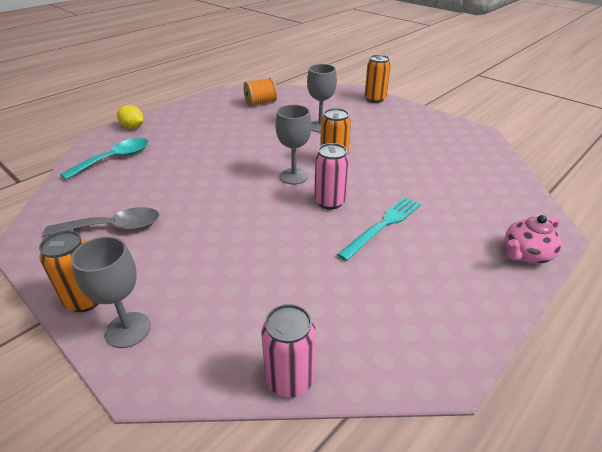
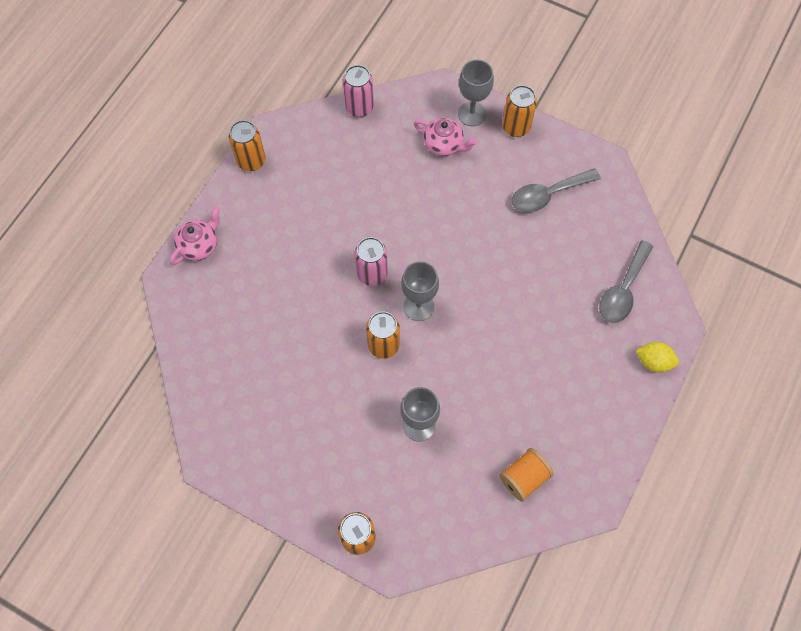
camera: 165 degrees right, 30 degrees up
(115, 159) = (623, 290): turquoise spoon -> grey spoon
(192, 299) = (444, 144): none -> pink teapot
(382, 225) = (318, 252): turquoise fork -> none
(471, 335) = (251, 161): none -> orange can

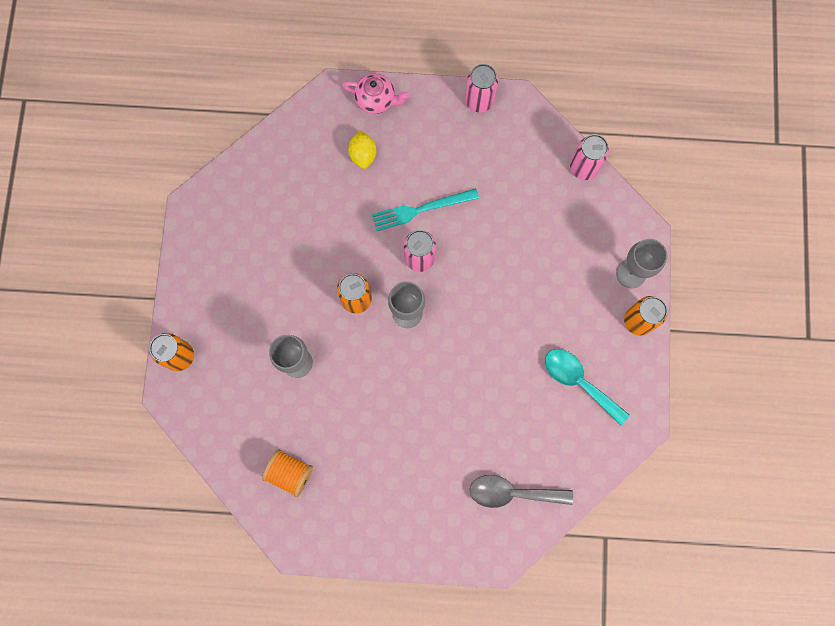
camera: 65 degrees right, 10 degrees up
(251, 161) = (479, 101): orange can -> pink can
(327, 252) = (421, 209): none -> turquoise fork
(444, 144) = (583, 262): pink teapot -> none
(547, 195) = (578, 382): grey spoon -> turquoise spoon
(653, 361) = (452, 549): yellow lemon -> yellow lemon (363, 155)

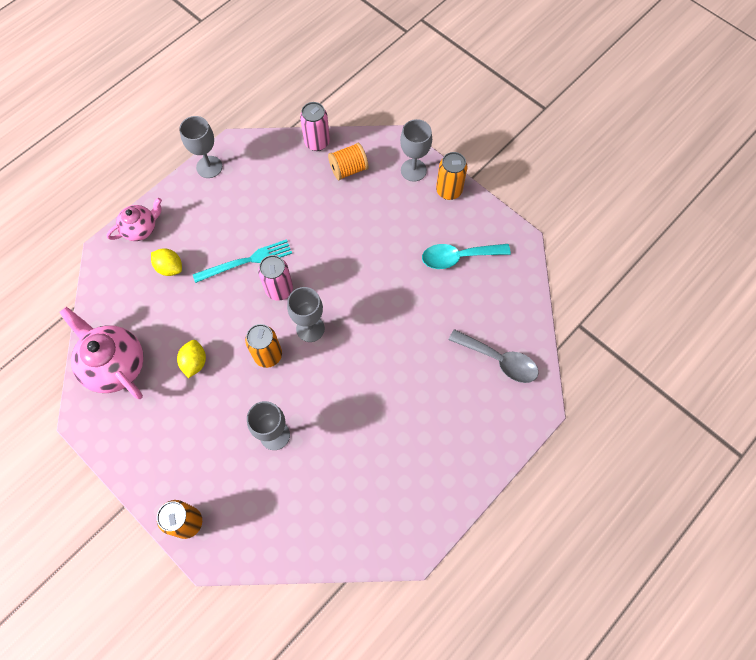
camera: 50 degrees left, 10 degrees down
(250, 189) = (114, 365): none -> pink teapot
(290, 473) = (353, 509): orange spool -> orange spool (348, 169)
(302, 248) = (194, 362): none -> yellow lemon
(421, 209) = (246, 261): turquoise fork -> turquoise fork turned 135 degrees counterclockwise
(479, 101) = (209, 167): pink can -> grey goblet
(512, 492) = (499, 360): grey spoon -> grey spoon turned 105 degrees counterclockwise

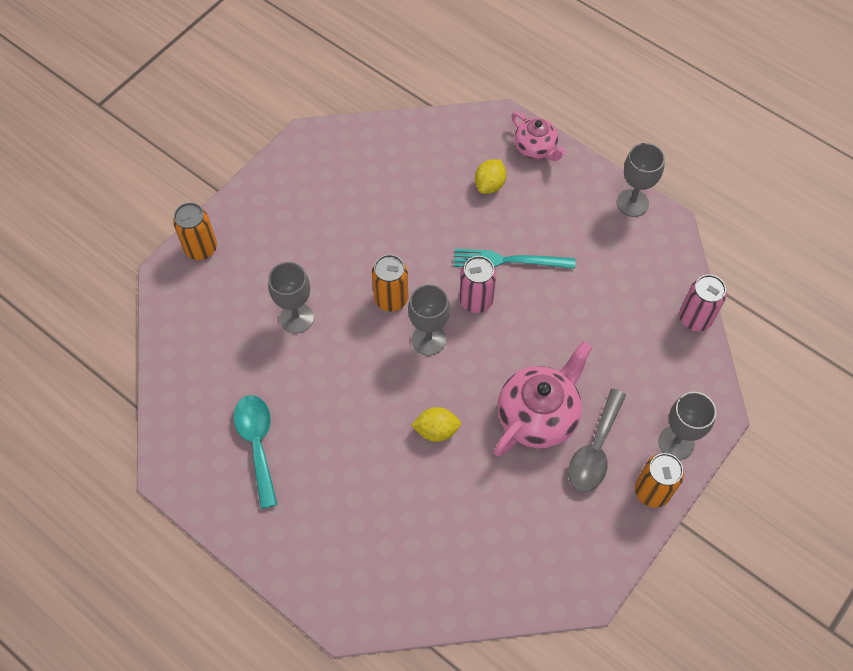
camera: 85 degrees right, 5 degrees down
(114, 365) = (368, 154): pink teapot -> pink teapot (538, 415)
(194, 362) = (376, 227): yellow lemon -> yellow lemon (436, 430)
(246, 261) = (509, 261): turquoise fork -> turquoise fork turned 120 degrees clockwise
(348, 169) = (661, 360): orange spool -> none
(458, 257) = (549, 508): turquoise spoon -> turquoise spoon (257, 444)
(499, 360) = (406, 567): grey spoon -> grey spoon (595, 450)

